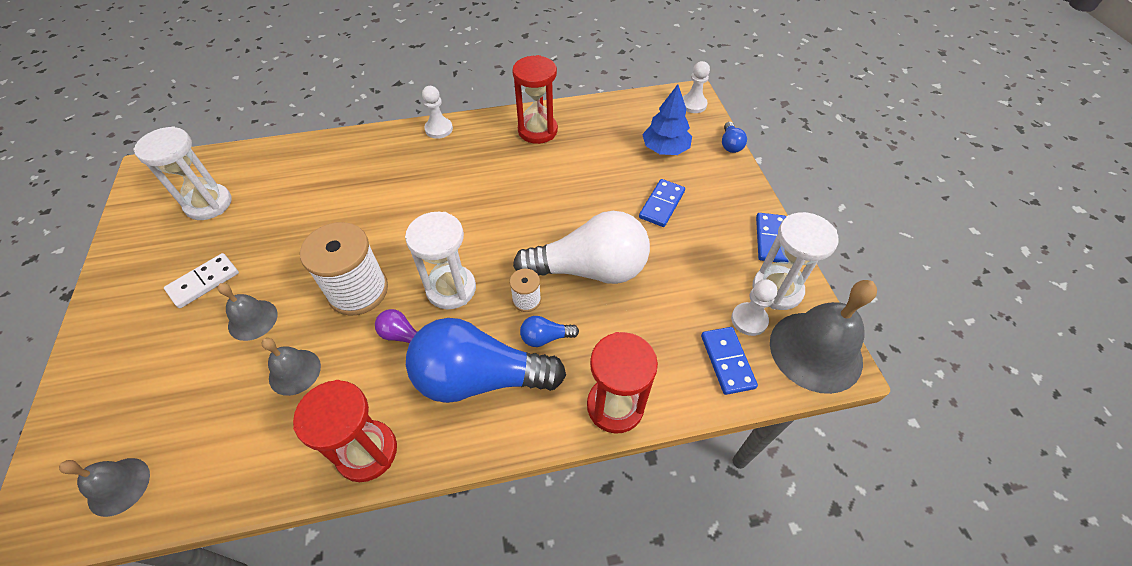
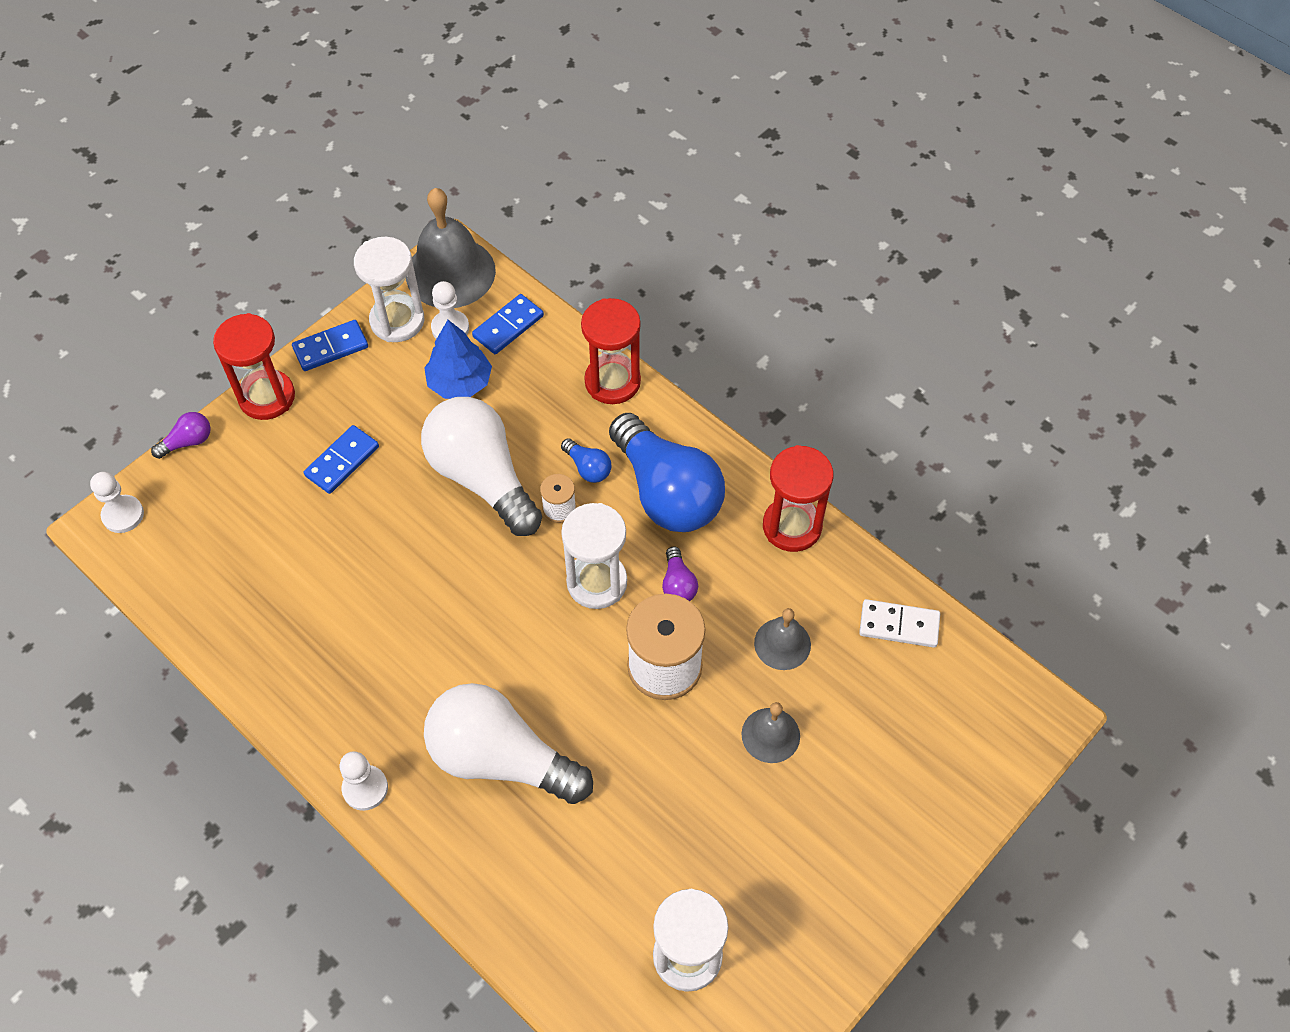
camera: 125 degrees left, 5 degrees up
(119, 486) = (970, 684): grey bell -> none
(204, 282) = (775, 833): white domino -> white domino (899, 625)
(394, 185) = (501, 758): none -> white light bulb
(537, 130) = (291, 663): red hourglass -> red hourglass (267, 397)
(662, 205) = (342, 461): blue domino -> blue domino turned 45 degrees counterclockwise
(665, 149) = (239, 503): blue tree -> blue tree (460, 382)
(730, 144) = (188, 442): blue light bulb -> purple light bulb

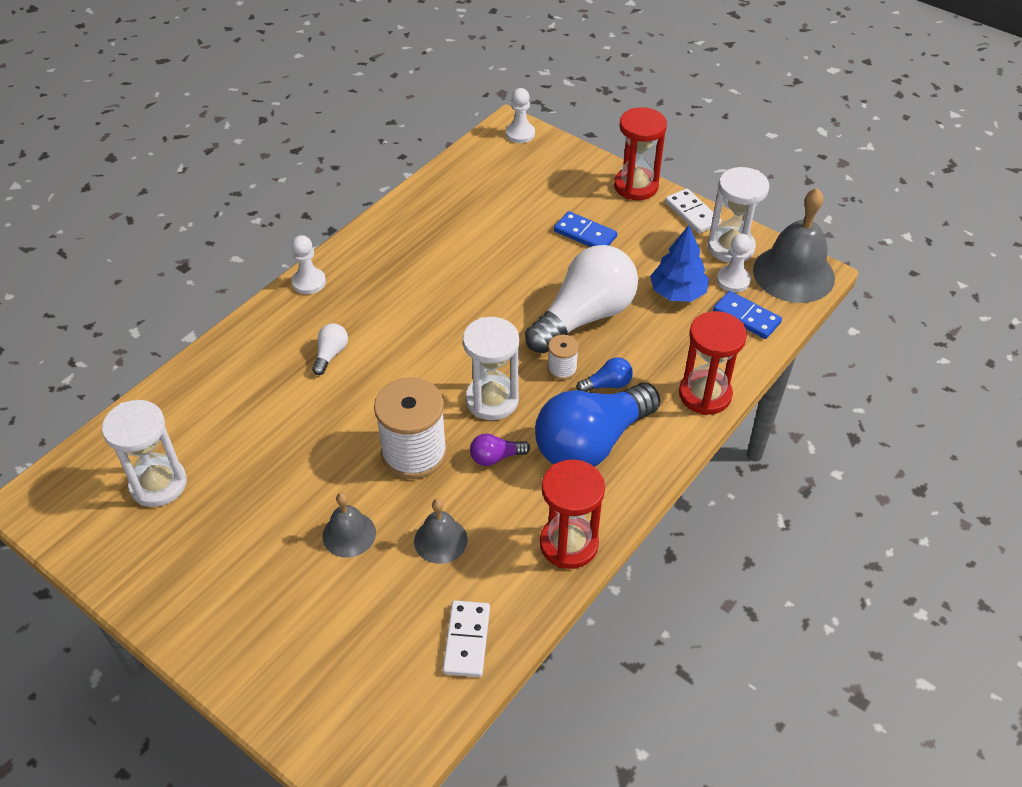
camera: 85 degrees right, 10 degrees down
(188, 442) = (586, 153): purple light bulb -> none
(330, 347) = (692, 213): blue domino -> white domino
(501, 758) = (330, 354): white light bulb -> white light bulb, size x0.41
(588, 468) = (607, 384): blue light bulb -> blue light bulb turned 150 degrees counterclockwise

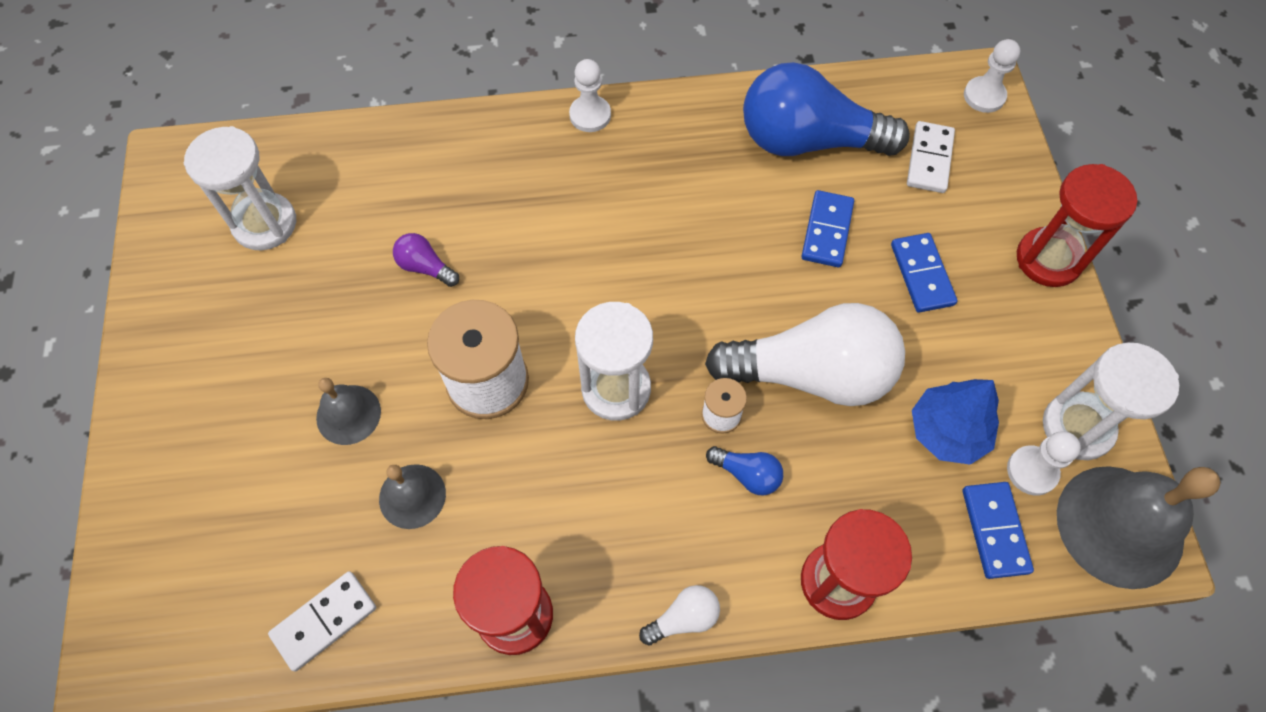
camera: 45 degrees right, 15 degrees up
(330, 354) = (527, 210): white light bulb -> white light bulb (683, 618)
(496, 457) = (552, 455): purple light bulb -> purple light bulb (425, 267)
(514, 247) = (827, 231): none -> blue domino
(591, 443) = (658, 526): blue light bulb -> blue light bulb (808, 141)
(692, 213) = (1079, 346): white domino -> white domino (929, 159)

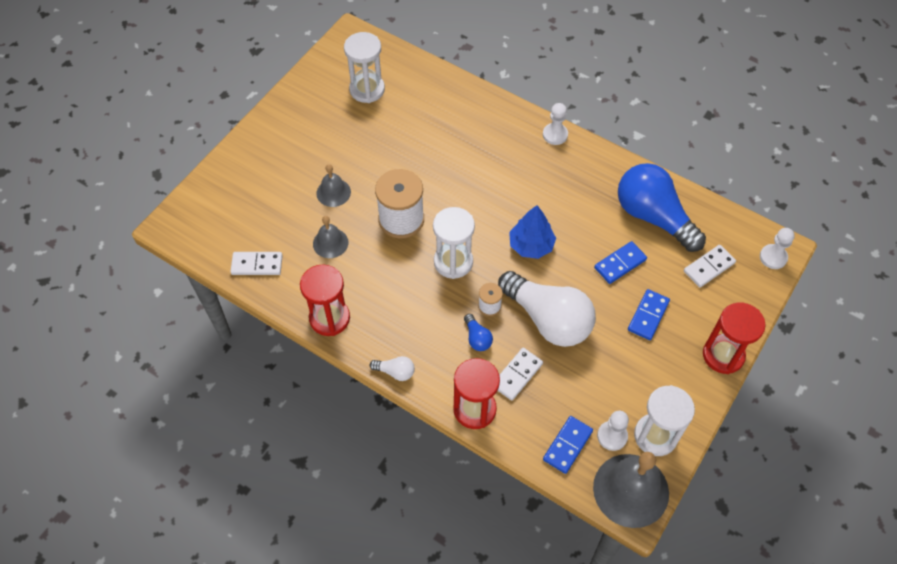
camera: 40 degrees right, 5 degrees down
(425, 267) = (418, 153): purple light bulb -> none
(845, 484) = (517, 375): none -> white domino
(947, 431) = (588, 390): blue tree -> blue tree (531, 245)

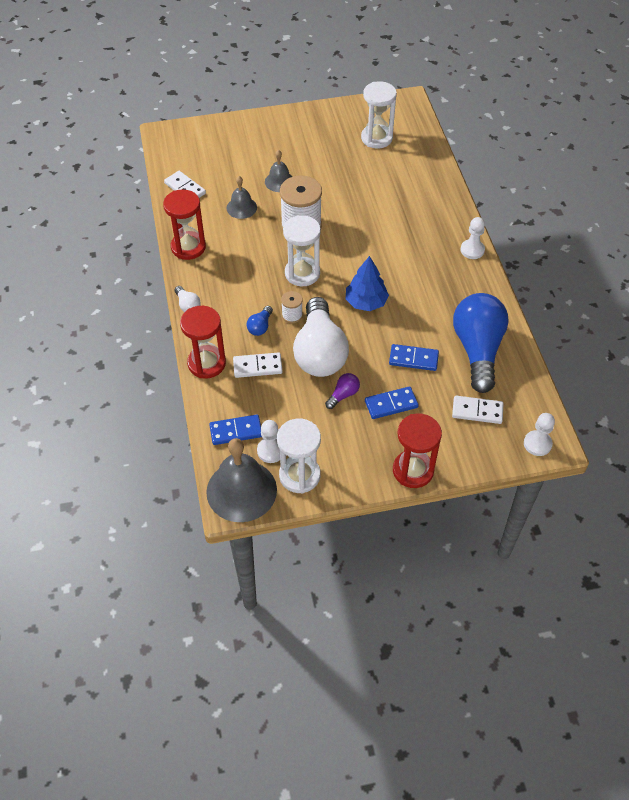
camera: 45 degrees right, 5 degrees down
(607, 339) = (343, 395): none -> purple light bulb

